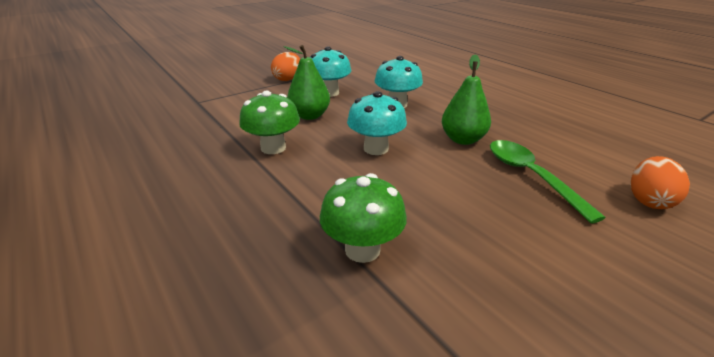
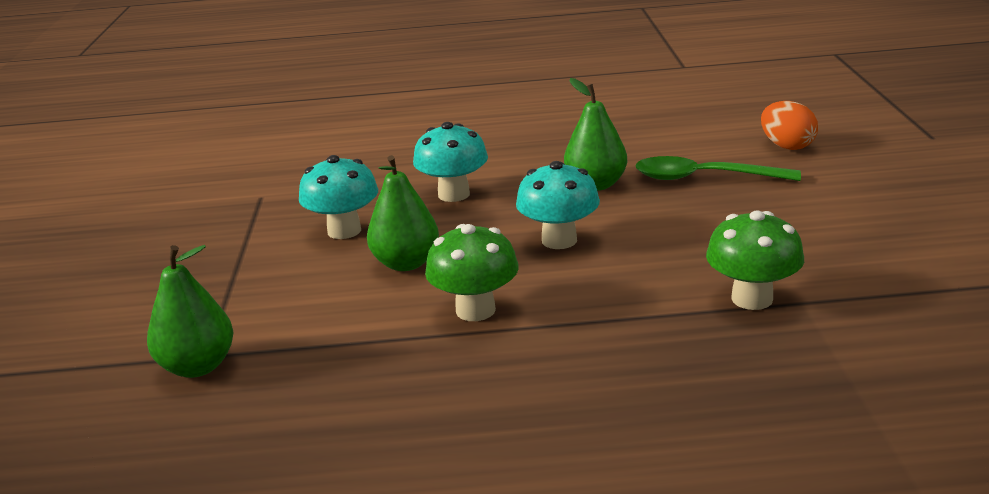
camera: 55 degrees left, 5 degrees down
(187, 103) = (198, 367): none -> green pear
(288, 79) = (232, 253): orange egg -> none

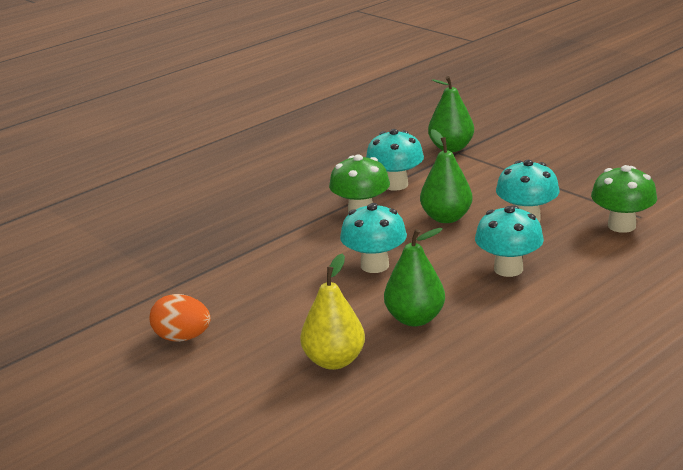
camera: 140 degrees right, 0 degrees up
(371, 335) = (395, 185): none -> turquoise mushroom
(704, 178) = (334, 361): green spoon -> yellow pear
(752, 299) = (208, 275): green mushroom -> green mushroom (621, 226)
(787, 146) = (295, 435): orange egg -> orange egg (182, 338)

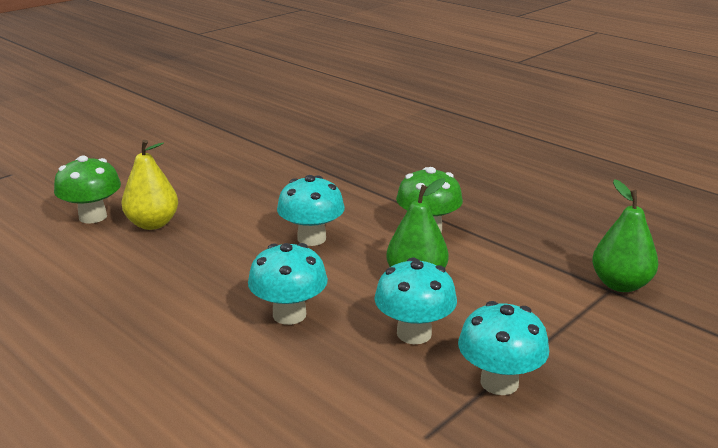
camera: 85 degrees right, 0 degrees up
(182, 338) = (214, 167): orange egg -> none
(395, 185) = (499, 248): turquoise mushroom -> turquoise mushroom (499, 382)
(415, 319) = (205, 259): green pear -> none
(621, 226) = (394, 413): green mushroom -> green mushroom (93, 217)

